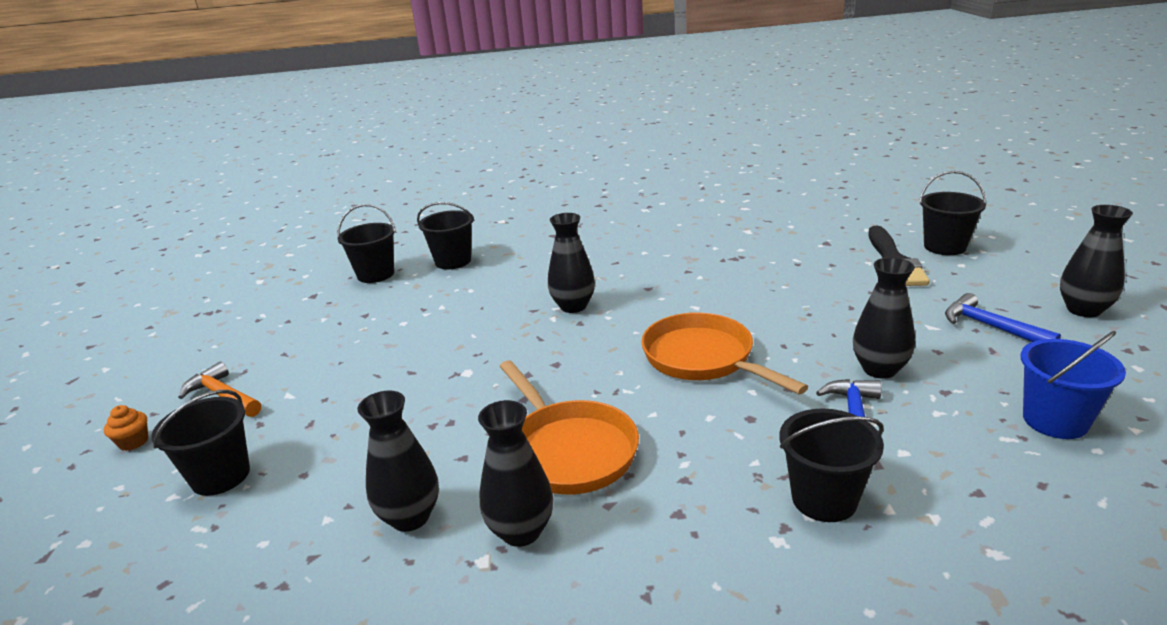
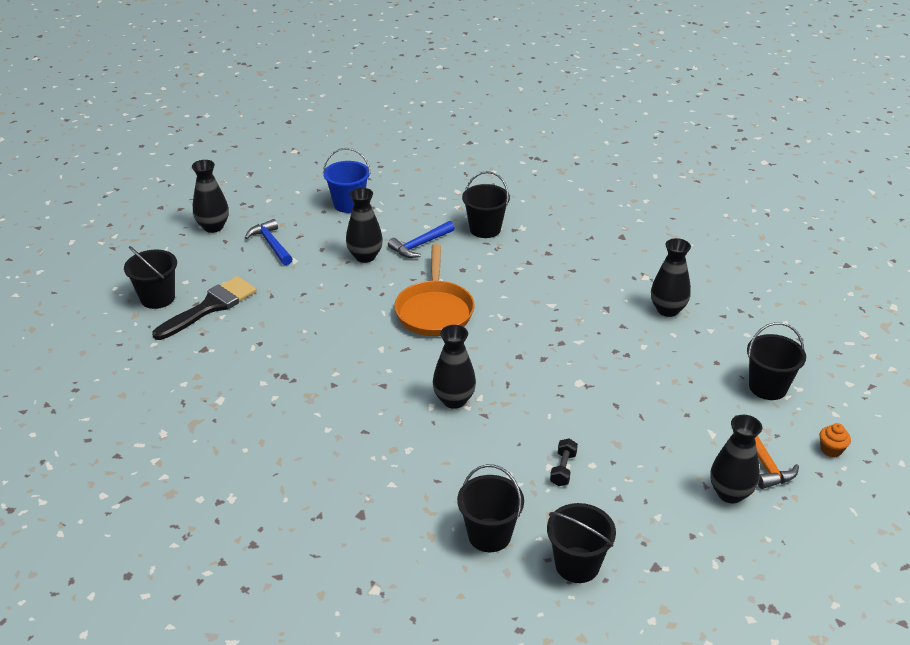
camera: 145 degrees left, 10 degrees up
(427, 310) = (563, 469): none -> black dumbbell
(521, 531) = (620, 279): black vase -> black vase (730, 493)
(569, 450) = (565, 301): orange pan -> none
(991, 327) = (271, 244): blue hammer -> blue hammer turned 150 degrees clockwise

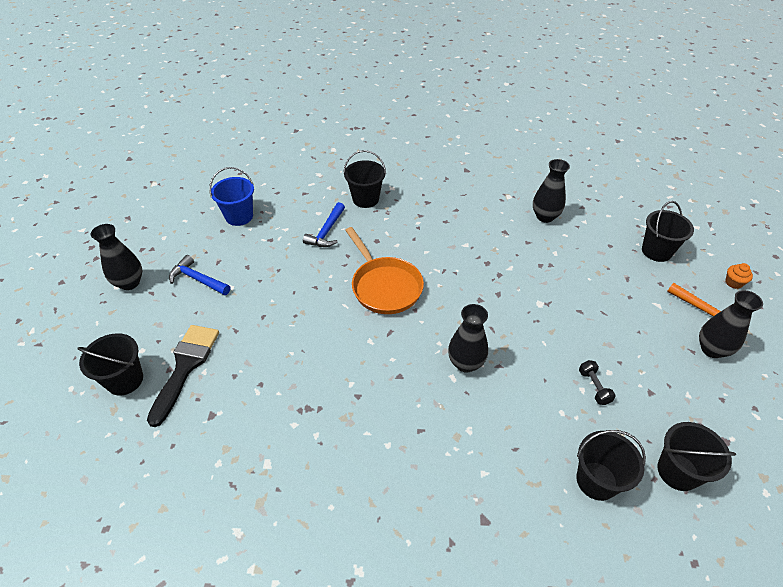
camera: 30 degrees left, 10 degrees up
(365, 256) = (290, 259): black vase -> none

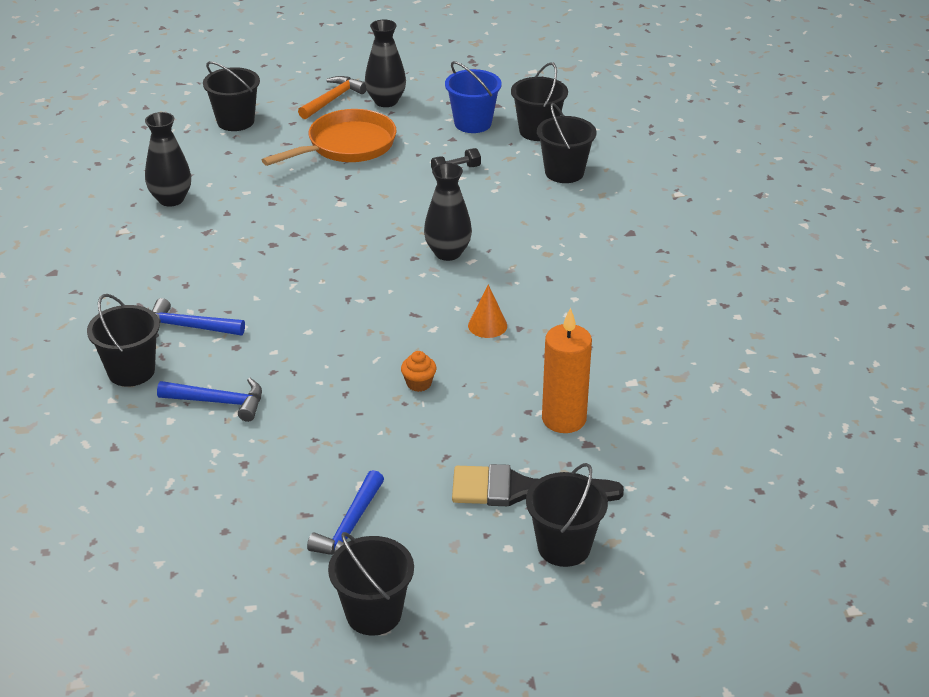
camera: 100 degrees left, 10 degrees down
(130, 283) = (373, 614): black vase -> black bucket
(239, 216) = (184, 517): blue bucket -> blue bucket (473, 123)
(243, 405) = (564, 419): none -> orange candle
(365, 375) = (487, 325): none -> orange cone
(384, 286) = (332, 328): orange pan -> orange pan (347, 146)
(401, 221) = (188, 327): none -> blue hammer
(733, 283) = (284, 79): orange cupcake -> orange cupcake (419, 383)

